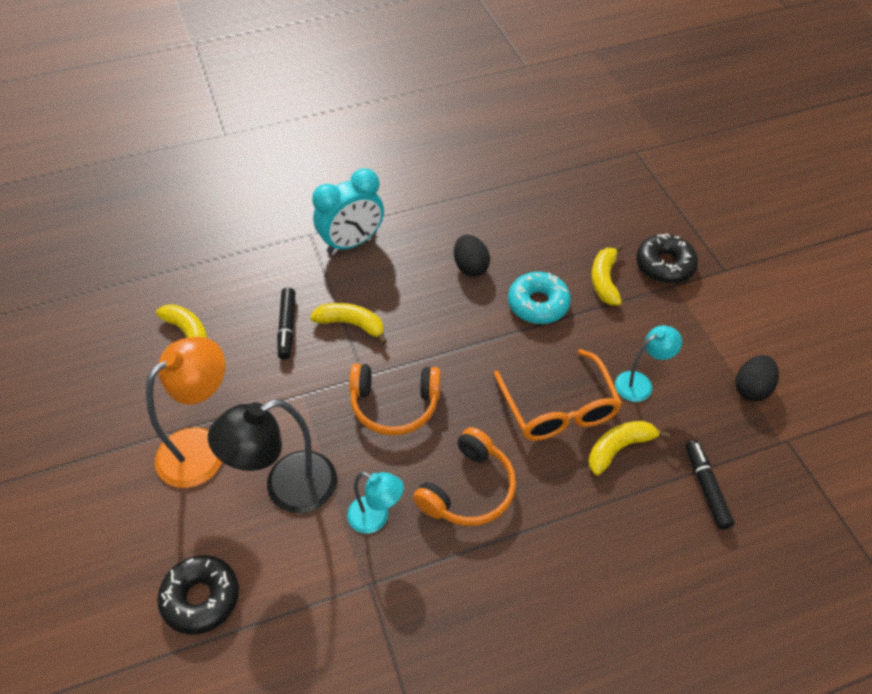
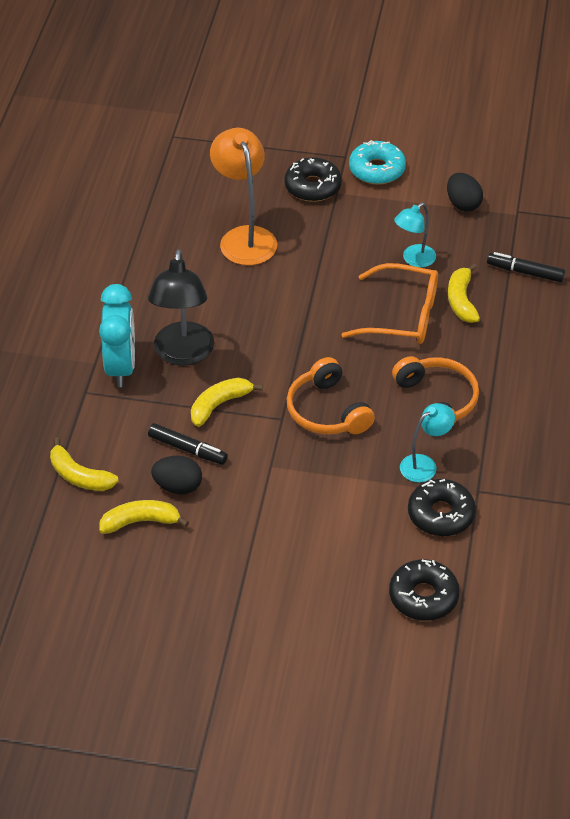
camera: 60 degrees left, 5 degrees down
(202, 447) = (278, 551): orange lamp -> orange lamp (244, 237)
(287, 489) = (360, 509): black lamp -> black lamp (183, 354)
(318, 564) = (441, 514): none -> black donut
(394, 405) = (327, 411): orange headphones -> orange headphones turned 120 degrees clockwise
(470, 267) = (217, 301): black egg -> black egg (178, 486)
(538, 304) = (292, 279): turquoise donut -> turquoise donut (377, 170)
(604, 280) = (299, 228): yellow banana -> yellow banana (79, 476)
(640, 383) = (414, 260): turquoise lamp -> turquoise lamp turned 135 degrees counterclockwise

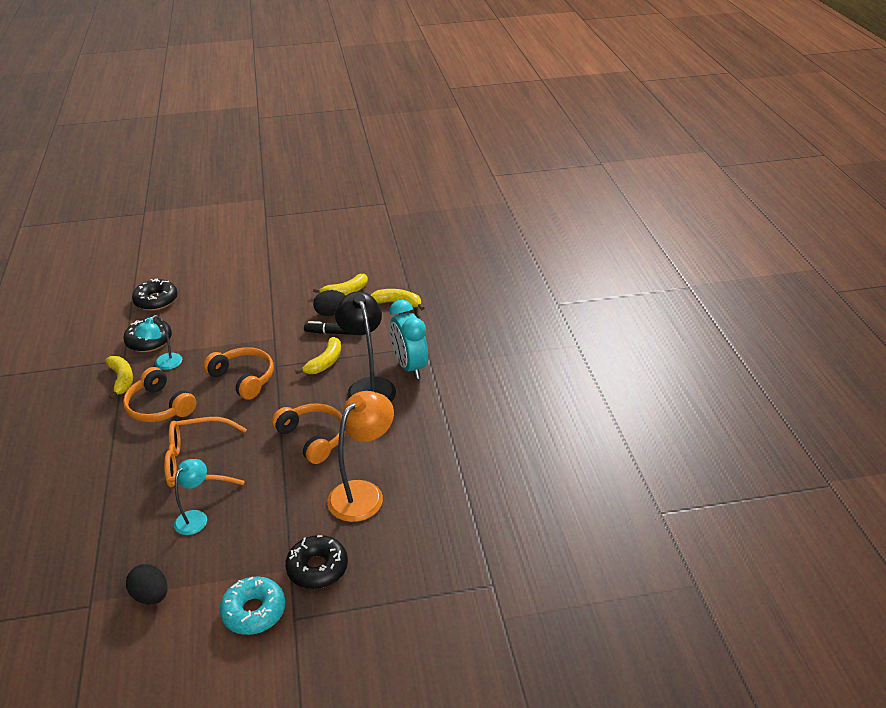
camera: 160 degrees right, 10 degrees down
(244, 237) = (363, 493): orange lamp -> orange lamp turned 105 degrees counterclockwise
(271, 308) = (313, 438): none -> orange headphones
(461, 300) = (145, 491): yellow banana -> yellow banana (122, 380)
(525, 272) = (83, 536): black marker -> none

